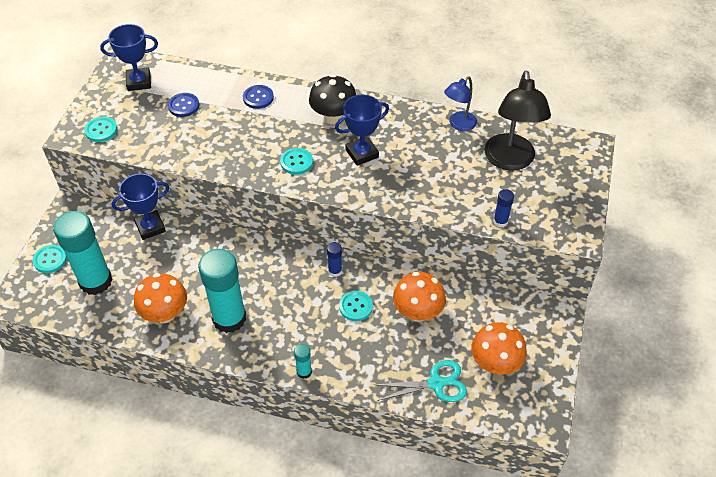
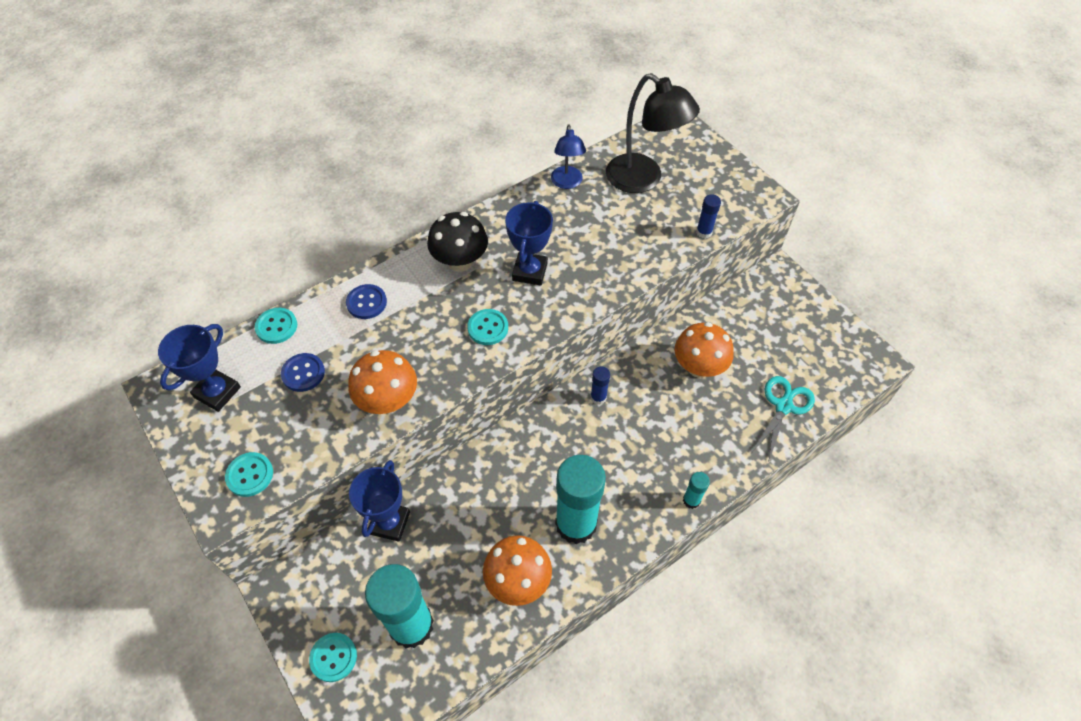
camera: 50 degrees left, 5 degrees up
(356, 306) = (653, 409): turquoise button -> turquoise button (276, 326)
(495, 363) = (795, 350): orange mushroom -> orange mushroom (388, 401)

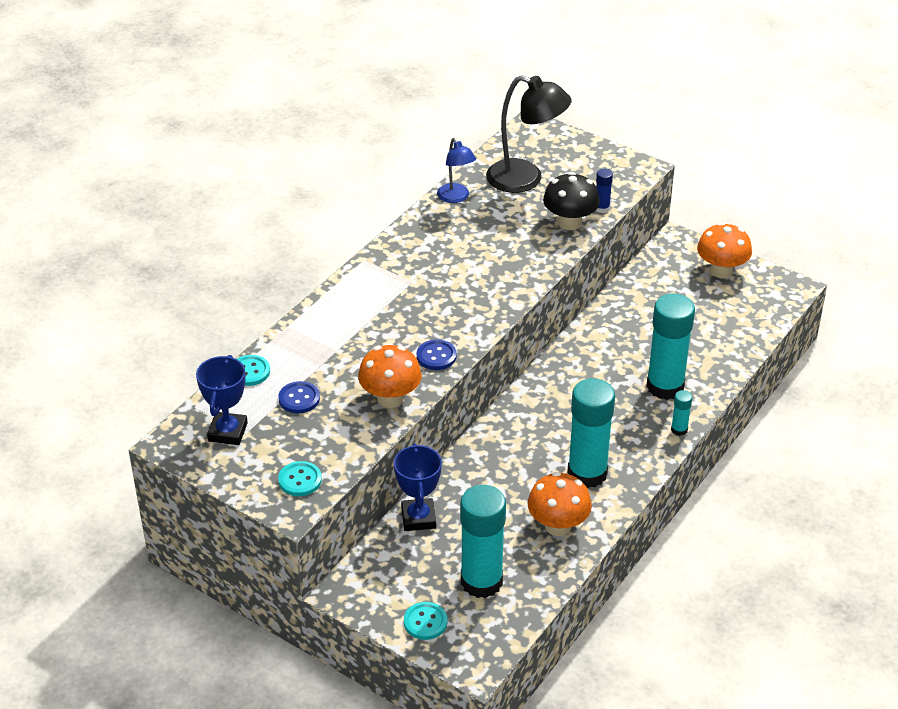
camera: 20 degrees left, 15 degrees down
(366, 302) = (323, 333): blue button -> blue button (436, 356)
(460, 261) = (392, 282): black mushroom -> black mushroom (570, 223)
(488, 328) = (447, 325): turquoise button -> none
(530, 272) = (461, 274): blue trophy -> none
(598, 397) = (558, 377): blue glue stick -> none
(698, 367) = (638, 331): orange mushroom -> orange mushroom (721, 271)
(699, 441) = (665, 386): none -> turquoise glue stick
(783, 406) = (726, 342): turquoise scissors -> none

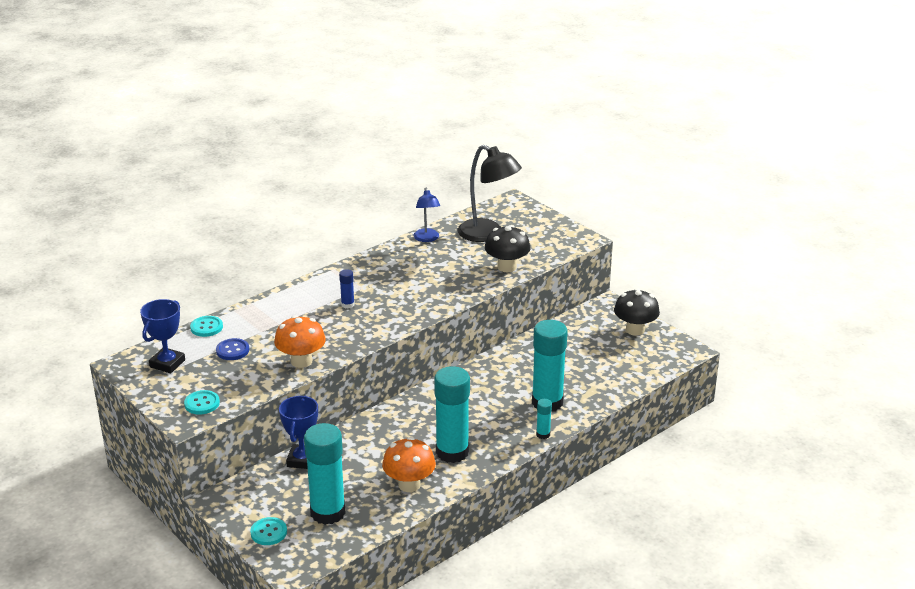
camera: 15 degrees right, 10 degrees down
(436, 356) = (352, 339): blue button -> none
(602, 208) = (537, 261): blue glue stick -> blue glue stick (347, 304)
(721, 271) = (635, 330): orange mushroom -> black mushroom

